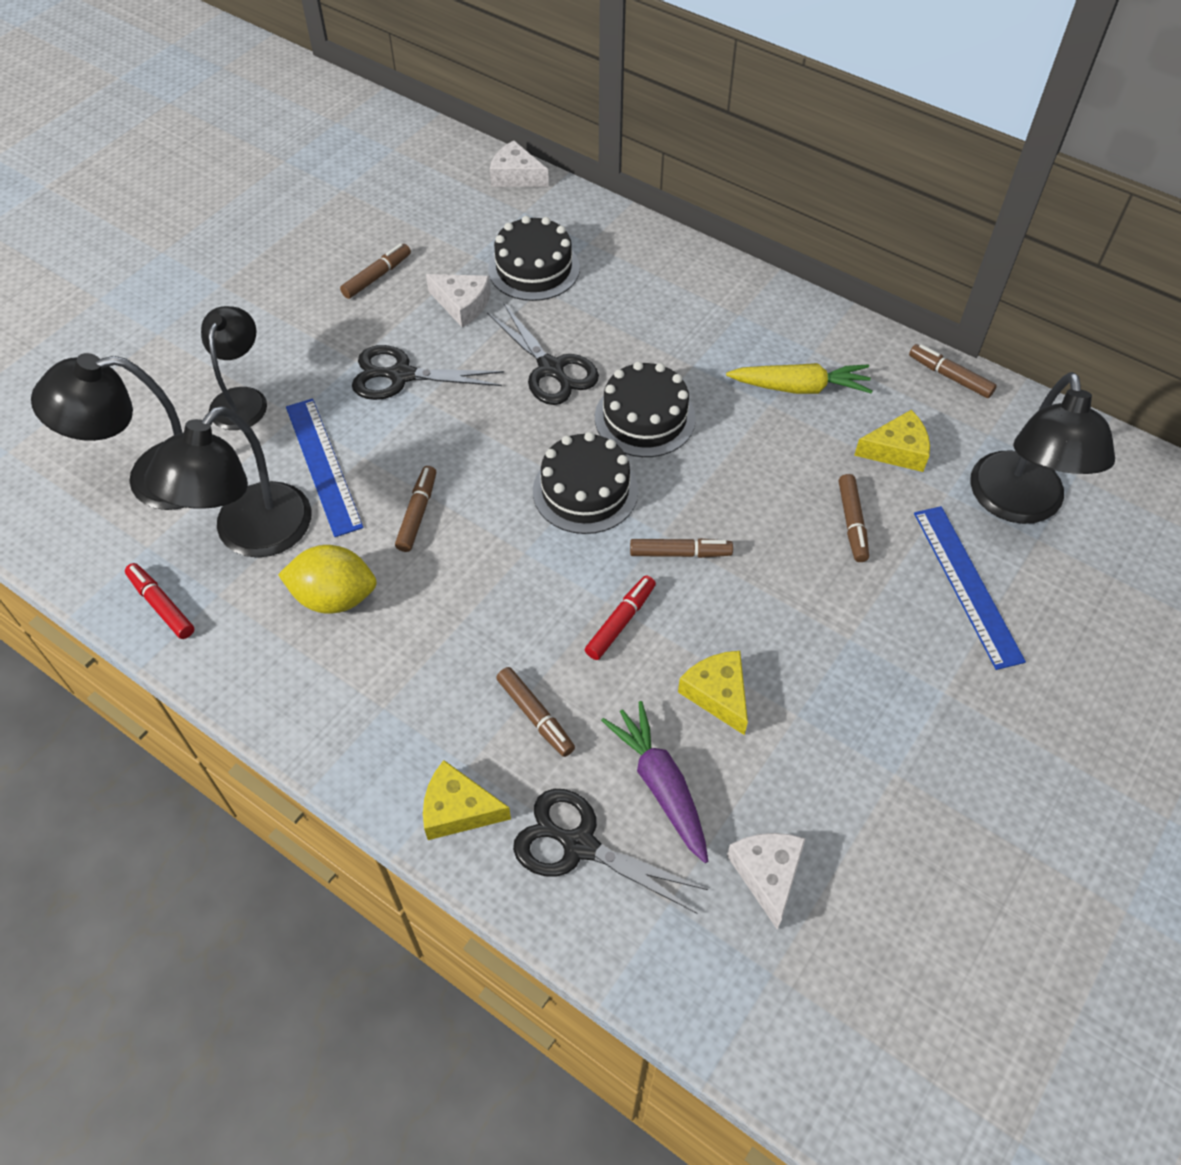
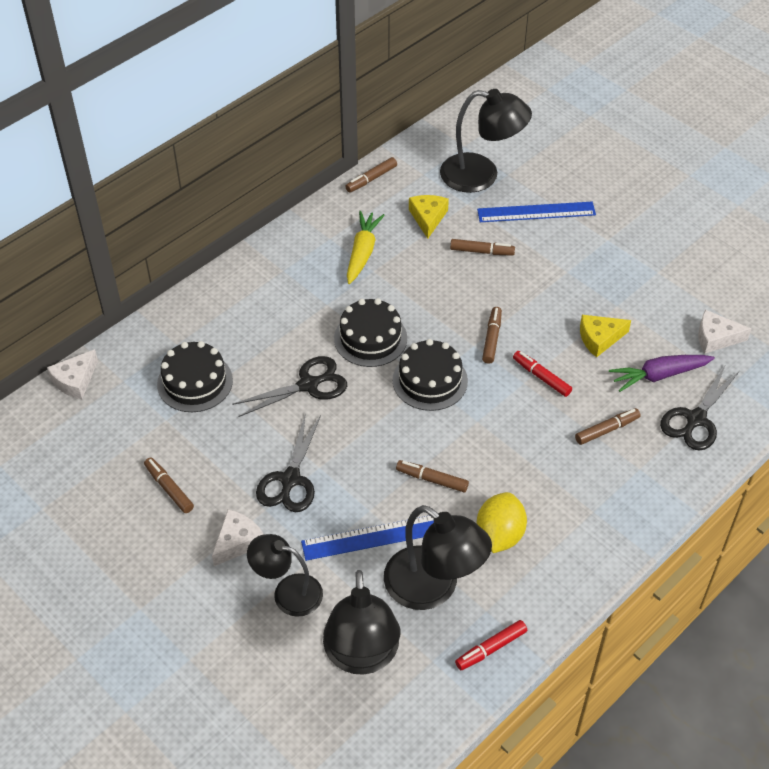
camera: 80 degrees left, 5 degrees down
(458, 809) = (669, 476): yellow cheese -> none
(462, 304) = (222, 433): white cheese -> white cheese (238, 542)

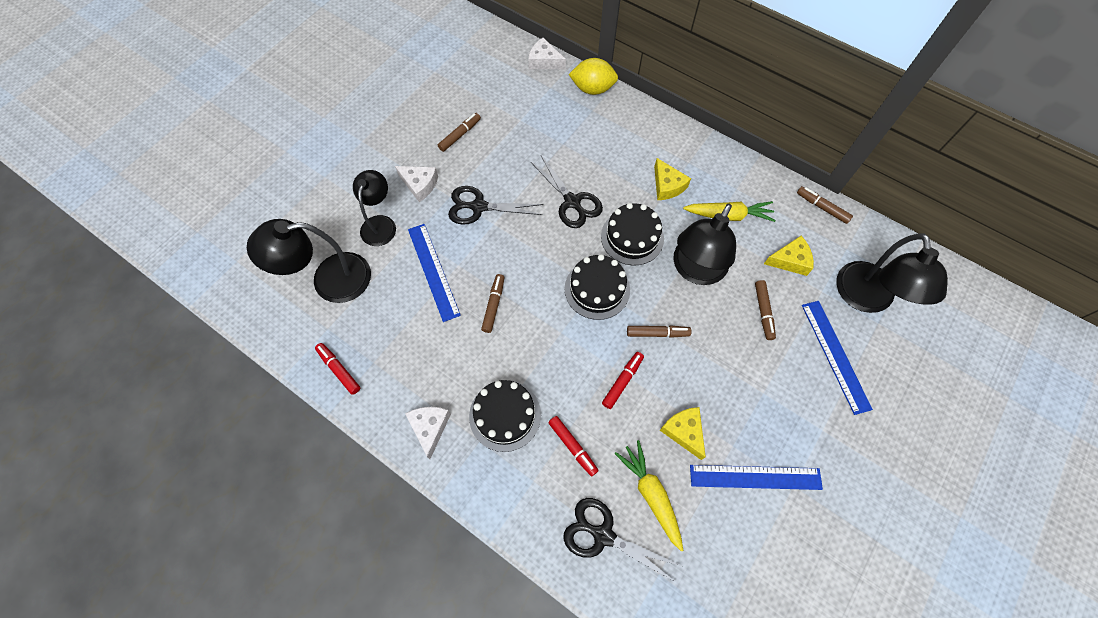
camera: 80 degrees right, 15 degrees up
(195, 382) = (558, 129): black cake -> black cake (505, 415)
(310, 295) = (667, 186): none -> yellow cheese
(433, 588) = (391, 320): black lamp -> black lamp (695, 270)
(499, 535) = (445, 364): yellow lemon -> yellow lemon (592, 89)
(607, 430) = (572, 447): brown marker -> red marker
(648, 296) = (755, 477): none -> blue ruler
(658, 375) = (651, 494): purple carrot -> yellow carrot
(715, 338) = (718, 554): white cheese -> white cheese (430, 427)

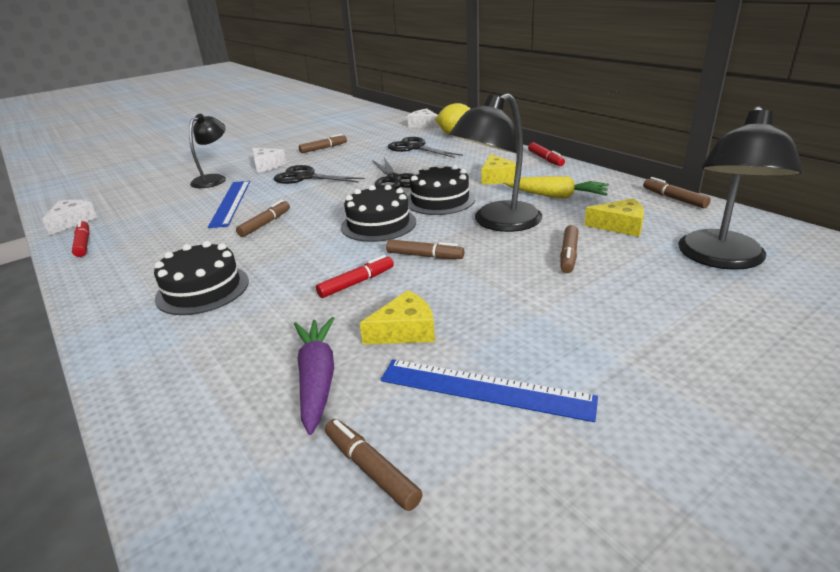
camera: 20 degrees right, 35 degrees down
(329, 280) = (139, 200): black lamp -> none
(430, 427) = (118, 287): white cheese -> white cheese (72, 222)
(572, 447) = (254, 322): red marker -> red marker (545, 159)
(603, 535) = (217, 407): black scissors -> black scissors (415, 148)
(651, 494) = (317, 378): yellow carrot -> purple carrot
(684, 431) = (405, 330): yellow cheese -> yellow cheese turned 75 degrees clockwise
(719, 557) = (371, 469): none -> brown marker
(835, 355) = (661, 296): blue ruler -> none

